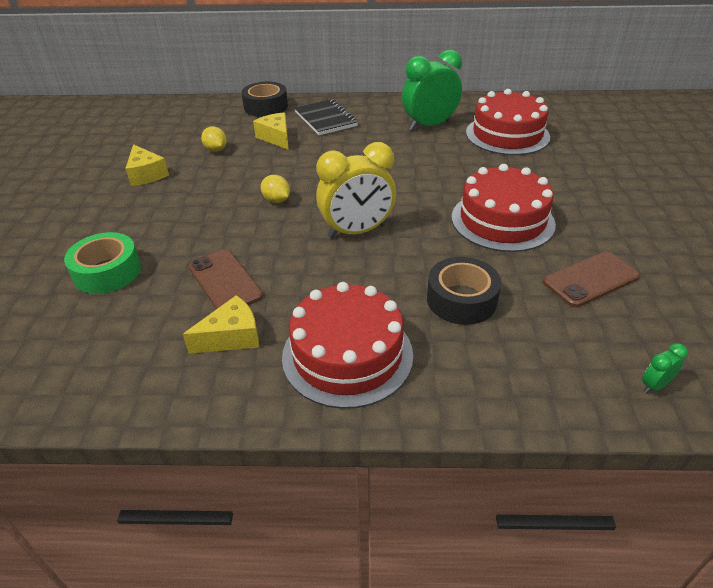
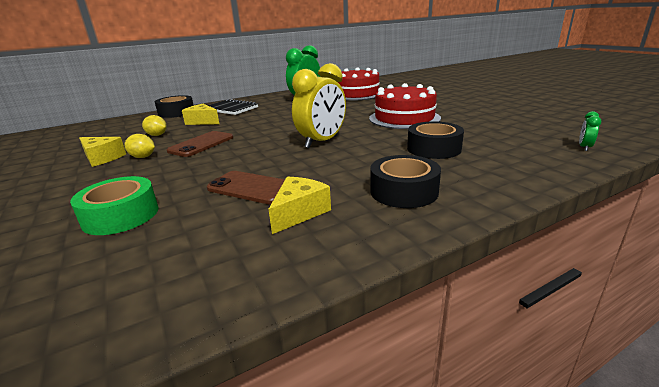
camera: 30 degrees left, 15 degrees down
(276, 200) = (241, 144): yellow lemon -> yellow lemon (143, 157)
(347, 355) = (403, 191): red cake -> black tape
(590, 279) = (485, 125): brown phone -> brown phone (201, 144)

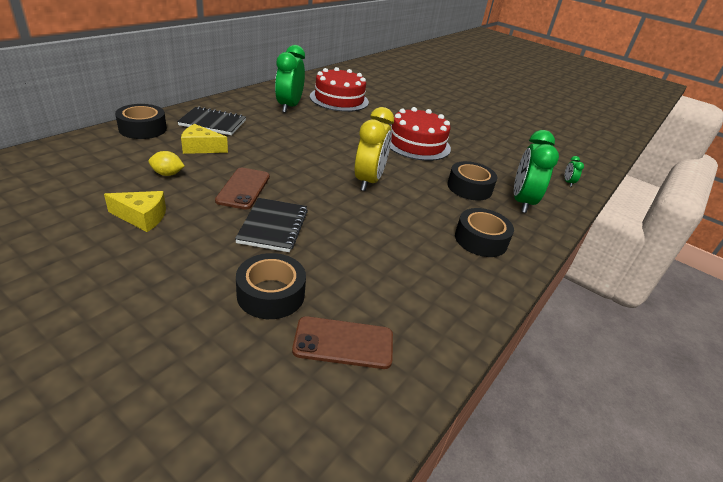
camera: 30 degrees left, 10 degrees up
(121, 215) = (271, 294): green tape -> black tape
(143, 157) = (195, 212): yellow lemon -> none
(191, 168) = (273, 226): none -> black notebook
(251, 188) = (359, 247): brown phone -> brown phone (343, 343)
(299, 212) = (423, 270): yellow cheese -> none
(495, 162) = (521, 202): none -> green clock

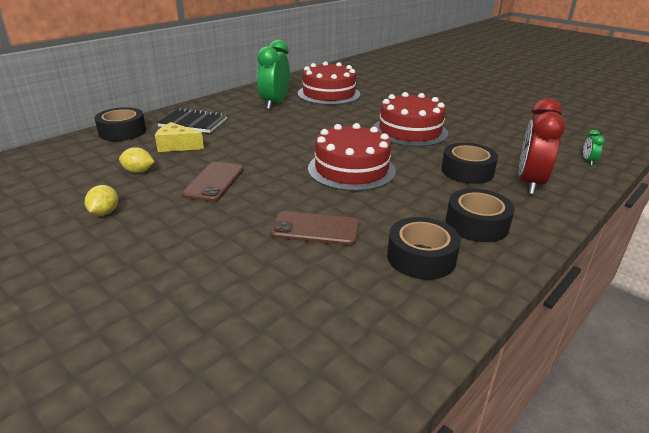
camera: 10 degrees right, 5 degrees down
(142, 217) = (104, 213): yellow cheese -> yellow lemon
(271, 294) = (226, 286): black tape -> black tape (421, 257)
(273, 226) = (239, 217): black notebook -> none
(343, 343) = (301, 337): brown phone -> brown phone (315, 229)
(369, 181) = (351, 169): yellow clock -> red cake
(521, 202) = (529, 183): green clock -> red clock

